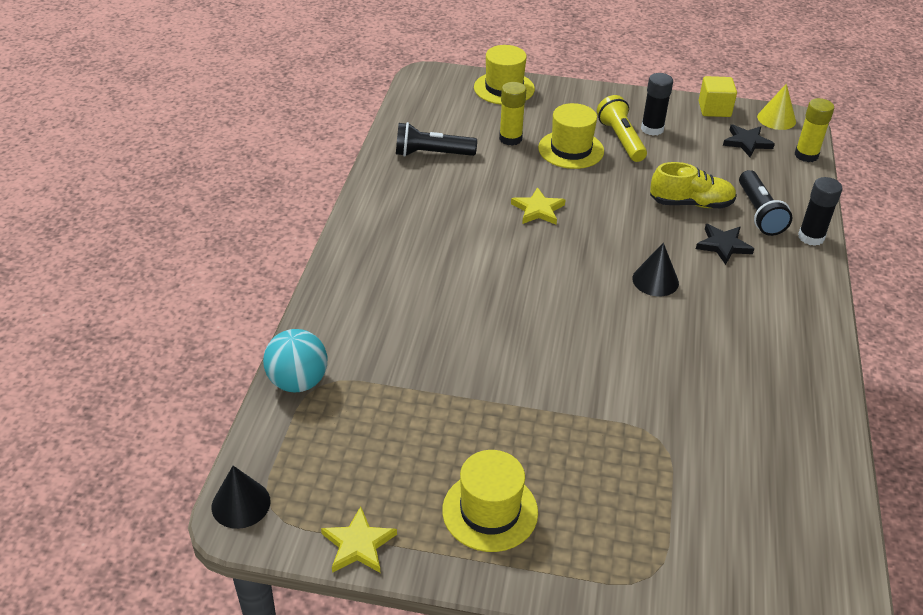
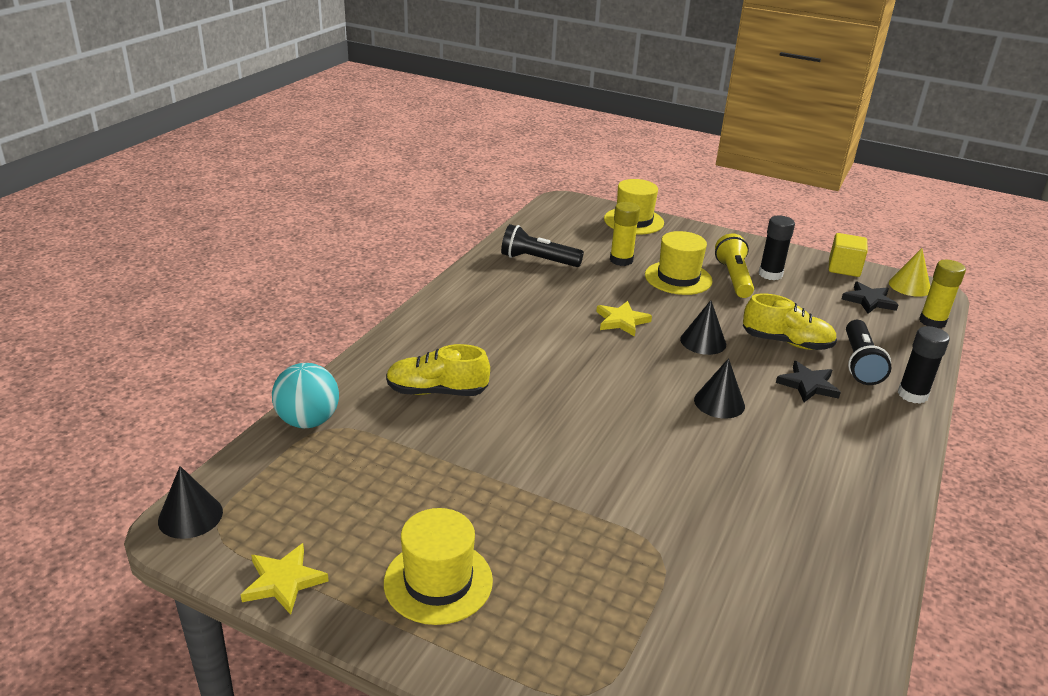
camera: 15 degrees right, 10 degrees down
(402, 323) = (437, 391): none -> yellow shoe
(619, 218) = (703, 341): none -> black cone

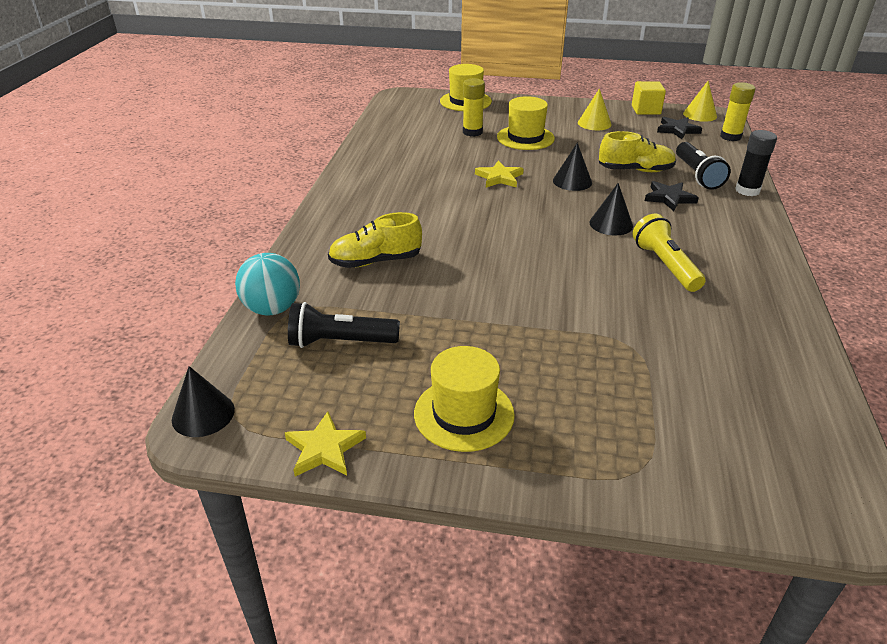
camera: 15 degrees left, 5 degrees up
(538, 260) = (404, 143): black flashlight -> black flashlight (340, 342)
(734, 278) = (568, 130): yellow flashlight -> yellow flashlight (665, 265)
(770, 274) = (594, 123): black glue stick -> yellow cone

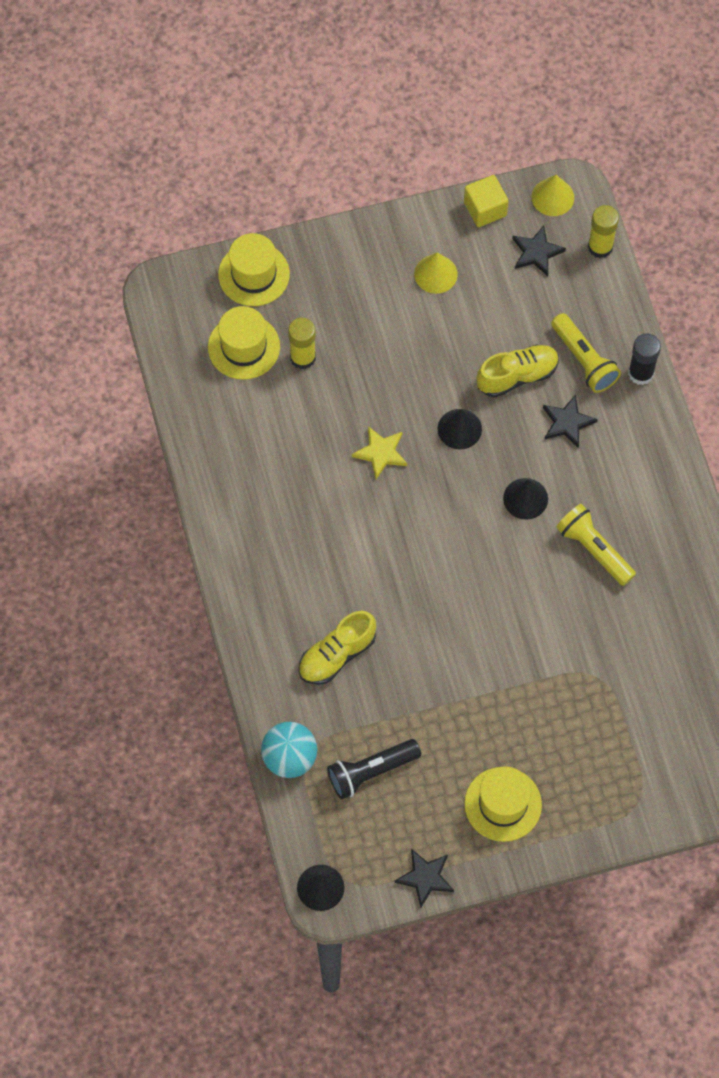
camera: 25 degrees left, 30 degrees up
(324, 448) = (425, 877): yellow star -> black star
(525, 138) = (370, 347): yellow hat -> yellow hat (243, 347)
(697, 175) = (584, 360): black flashlight -> yellow flashlight

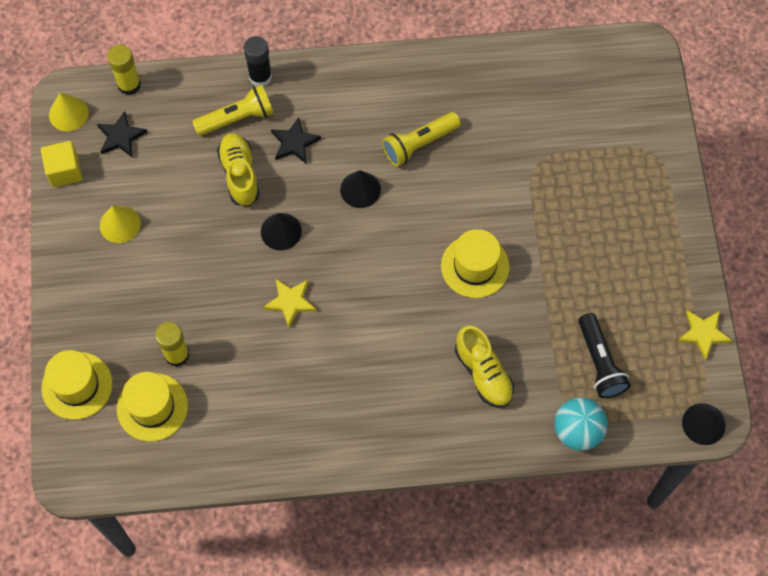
camera: 80 degrees left, 0 degrees up
(425, 877) = (703, 333): black star -> yellow star
(503, 804) = (643, 259): yellow hat -> yellow hat (475, 266)

